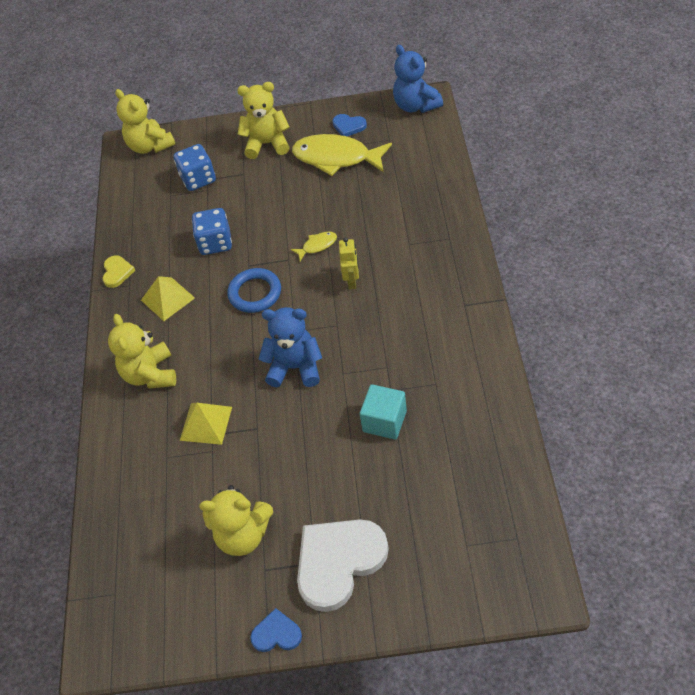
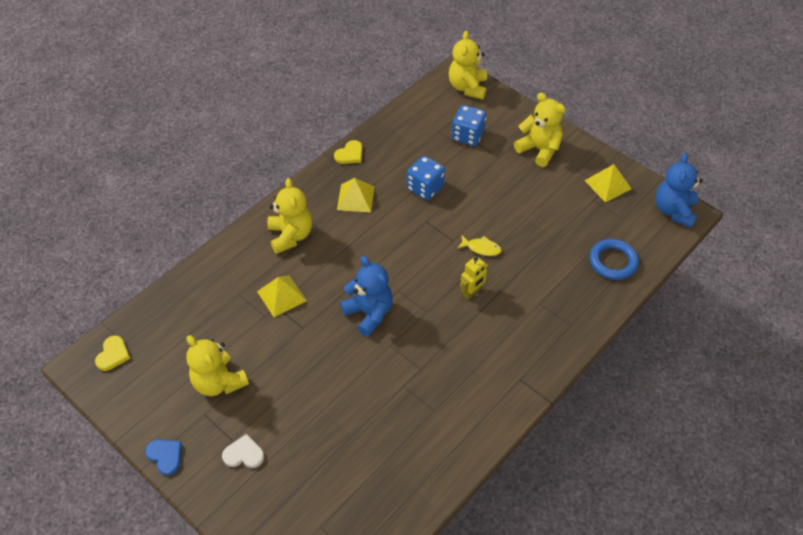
camera: 40 degrees right, 0 degrees up
(116, 613) = (113, 354): none -> yellow heart
(150, 374) = (290, 236): yellow teddy bear -> yellow teddy bear turned 135 degrees clockwise
(255, 293) = (406, 243): blue ring -> blue ring (613, 262)
(336, 158) = (570, 199): yellow fish -> none
(338, 562) = (244, 454): white heart -> white heart, size x0.47
(348, 126) = (607, 184): blue heart -> yellow pyramid
(384, 421) = (374, 401): turquoise cube -> none

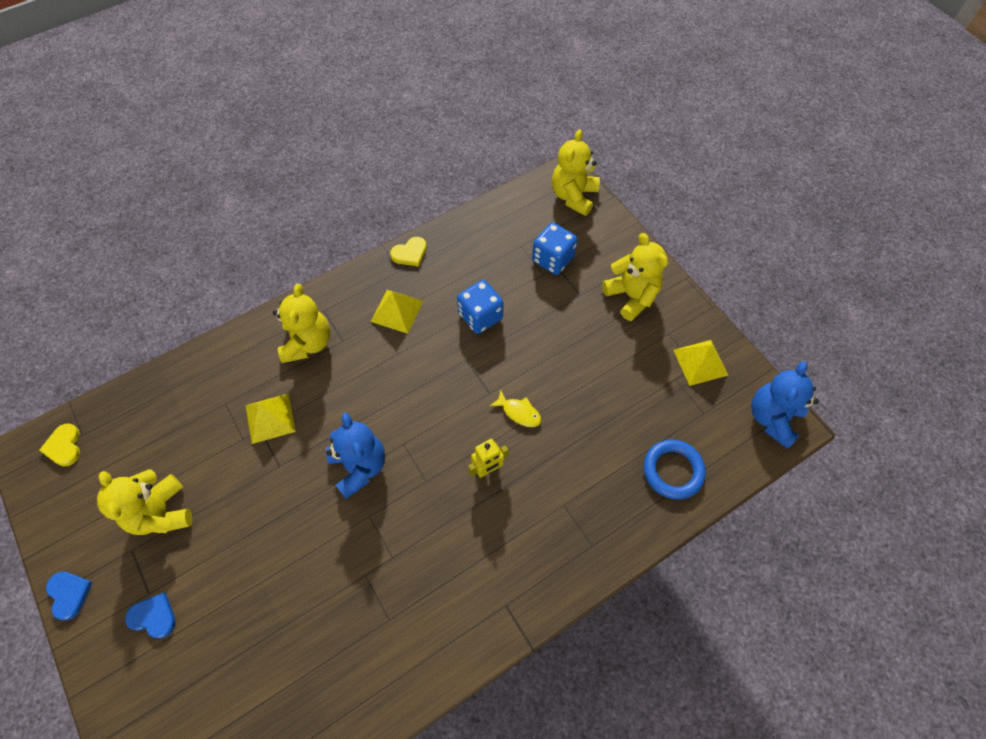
camera: 15 degrees right, 10 degrees up
(113, 354) = (64, 446): yellow heart -> yellow heart turned 135 degrees clockwise
(244, 454) = (153, 616): white heart -> blue heart

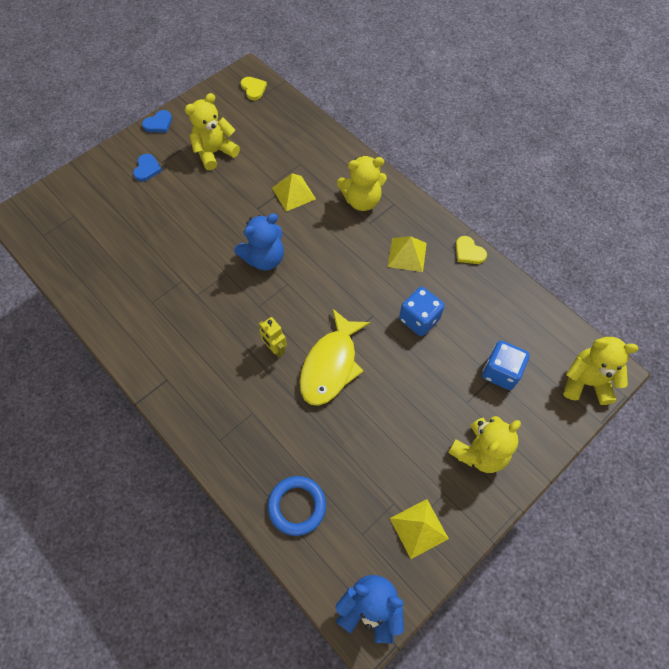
camera: 80 degrees right, 0 degrees up
(64, 446) = (253, 89): yellow heart -> yellow heart turned 90 degrees clockwise
(519, 412) = (331, 365): yellow fish -> yellow fish, size x2.23

